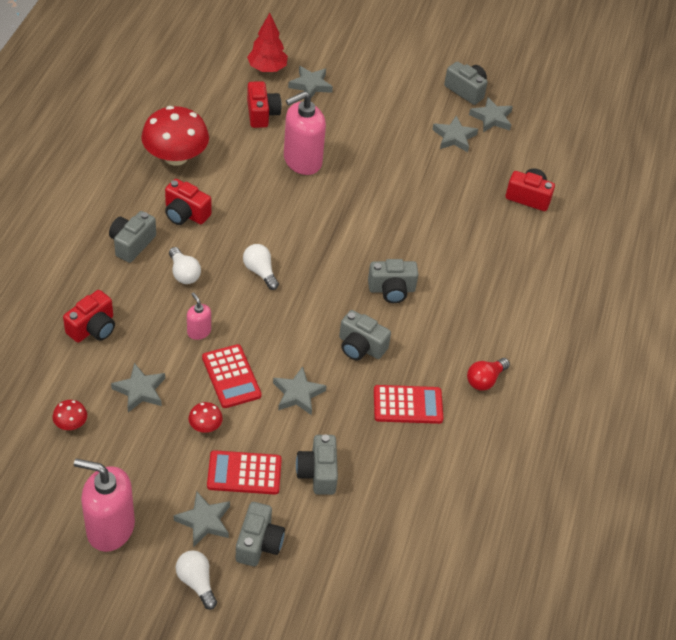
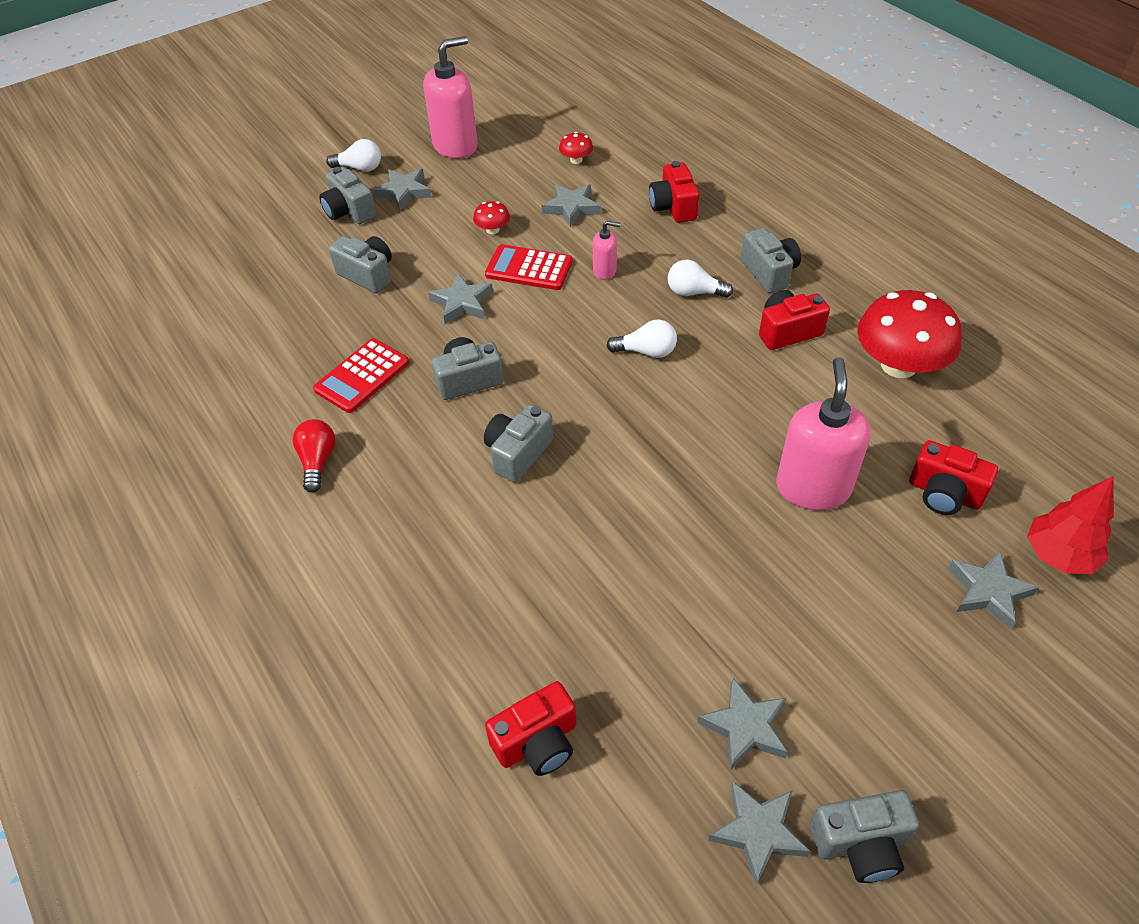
camera: 135 degrees right, 0 degrees up
(244, 473) = (420, 232): red calculator -> none

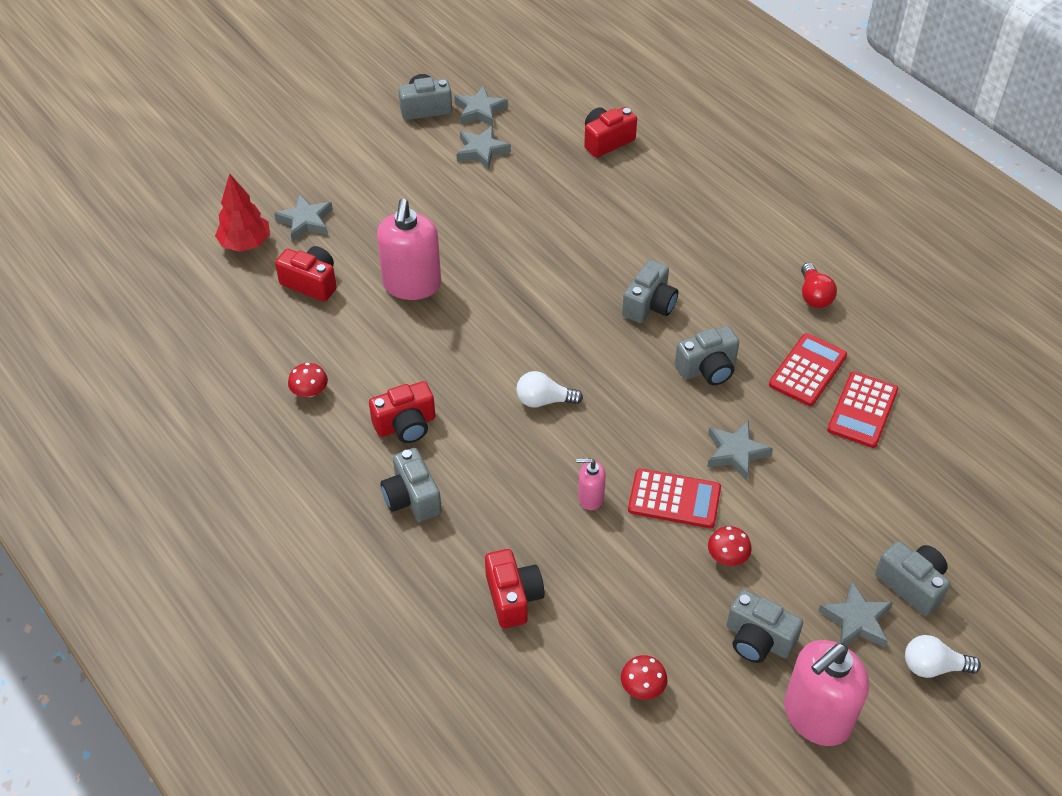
camera: 175 degrees right, 0 degrees up
(324, 337) = (862, 410): none -> red calculator
(368, 275) = (849, 488): grey camera -> grey camera (758, 639)
(571, 208) = (638, 594): grey star -> none
(694, 292) = (495, 470): white light bulb -> none
(898, 365) = (309, 391): red mushroom -> red mushroom, size x0.43

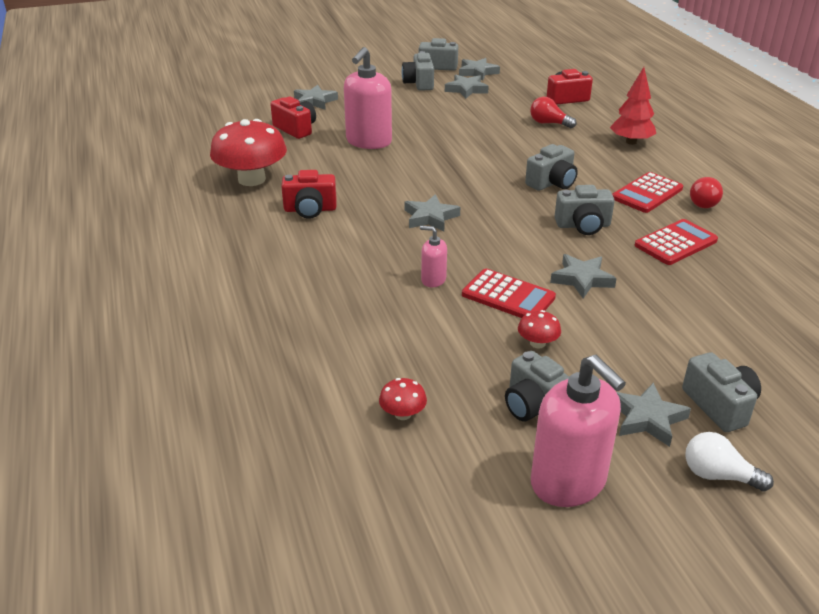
camera: 20 degrees right, 15 degrees down
(245, 244) = (265, 105): red tree -> red tree (631, 142)
(309, 391) = (252, 179): red mushroom -> red mushroom, size x2.31
(412, 498) = (284, 249): grey camera -> grey camera (419, 83)
(513, 597) = (325, 325): red camera -> none
(544, 400) = (430, 217): white light bulb -> grey star
(605, 196) = (549, 123): none -> red light bulb
(816, 716) = (568, 482): pink soap dispenser -> pink soap dispenser turned 105 degrees counterclockwise
(862, 410) = (718, 277): red calculator -> red calculator (647, 193)

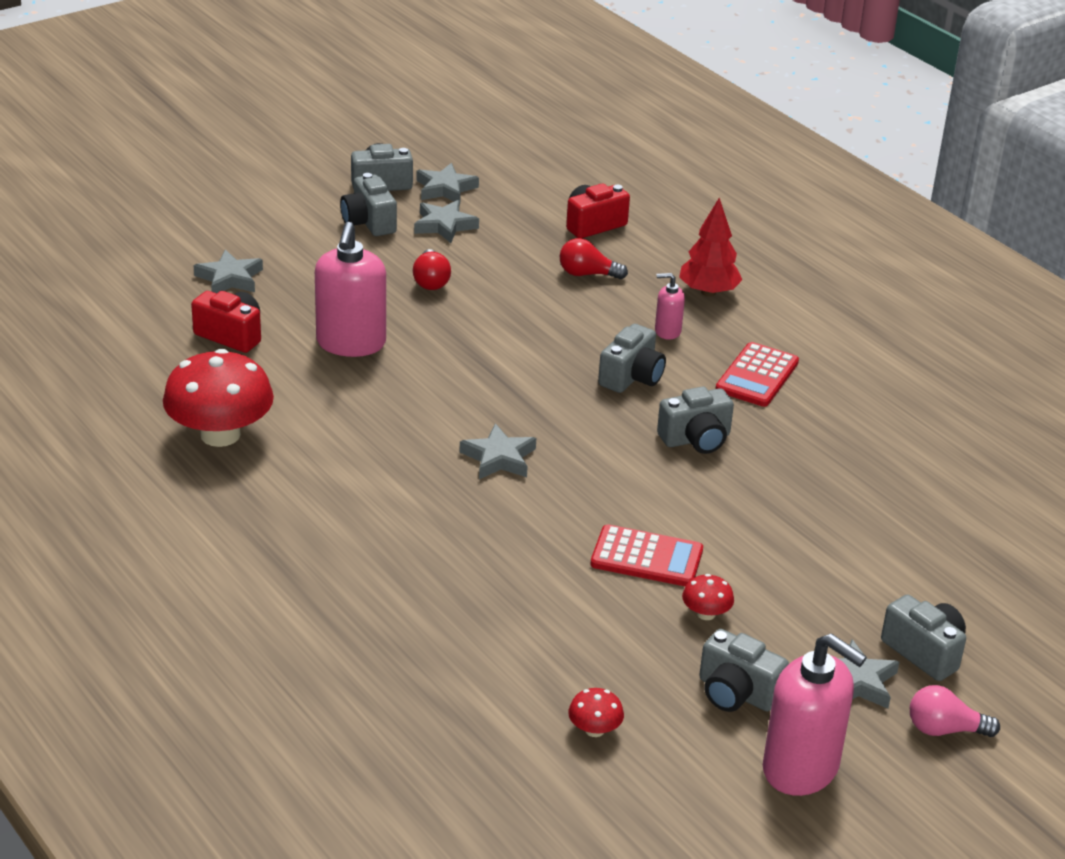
camera: 20 degrees left, 0 degrees up
(310, 209) = (332, 472): red camera -> none
(433, 280) = (546, 551): pink soap dispenser -> pink soap dispenser (667, 331)
(582, 279) = (724, 518): grey star -> none
(676, 243) = (815, 447): red calculator -> none
(702, 202) = (828, 379): red light bulb -> red light bulb (431, 281)
(718, 475) = (944, 729): white light bulb -> pink light bulb

